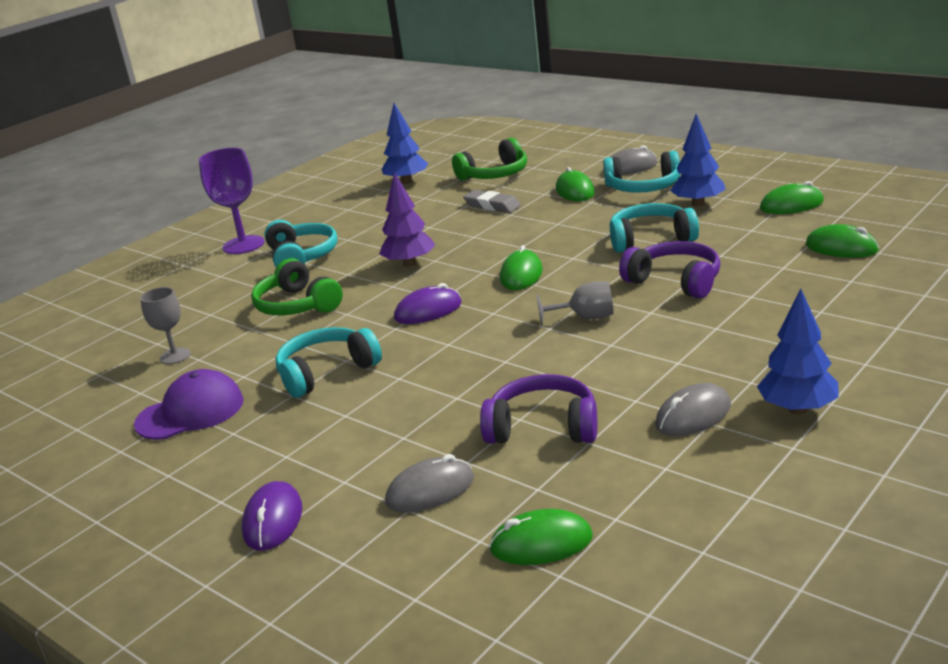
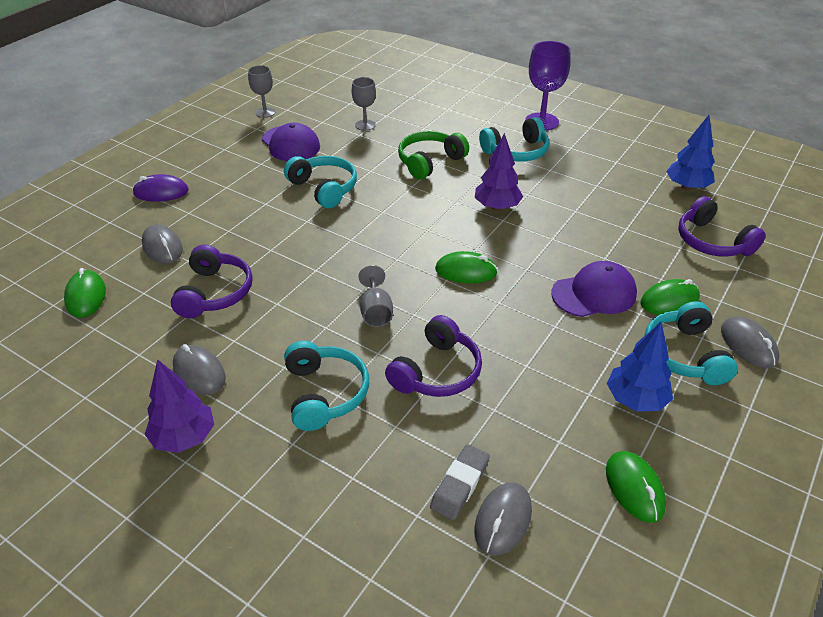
camera: 80 degrees right, 15 degrees up
(72, 448) = (265, 112): none -> grey goblet
(428, 311) = (407, 225): purple mouse -> none
(492, 205) = (627, 245): grey eraser -> grey eraser (460, 485)
(494, 174) = (712, 241): green headphones -> purple headphones
(563, 218) = (594, 294): none -> purple cap
(651, 239) = (537, 357): turquoise headphones -> turquoise headphones (324, 393)
(798, 409) = (184, 437): blue tree -> purple tree
(841, 248) = (503, 520): green mouse -> grey mouse

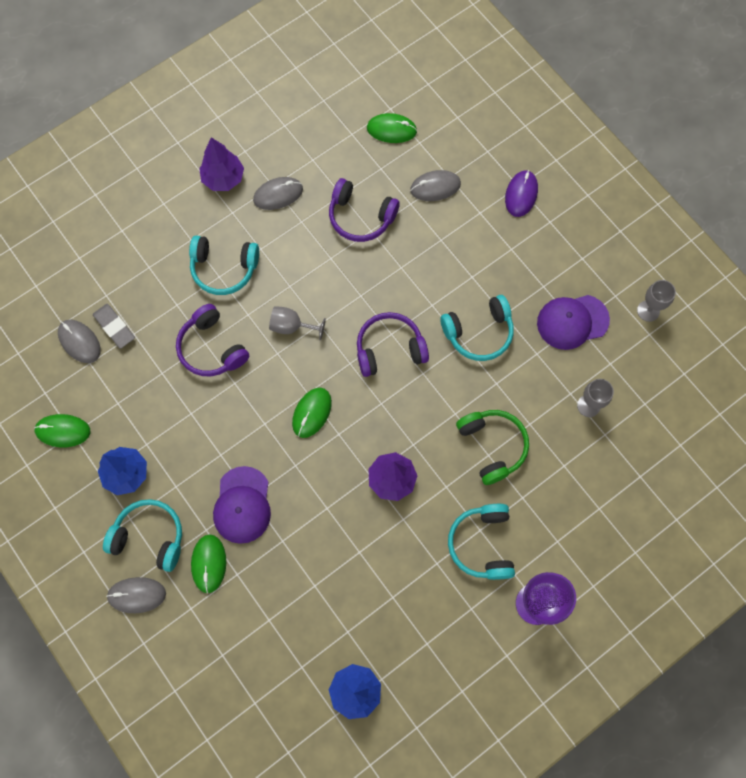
camera: 110 degrees right, 30 degrees up
(712, 241) = (264, 656): purple headphones -> purple headphones (389, 349)

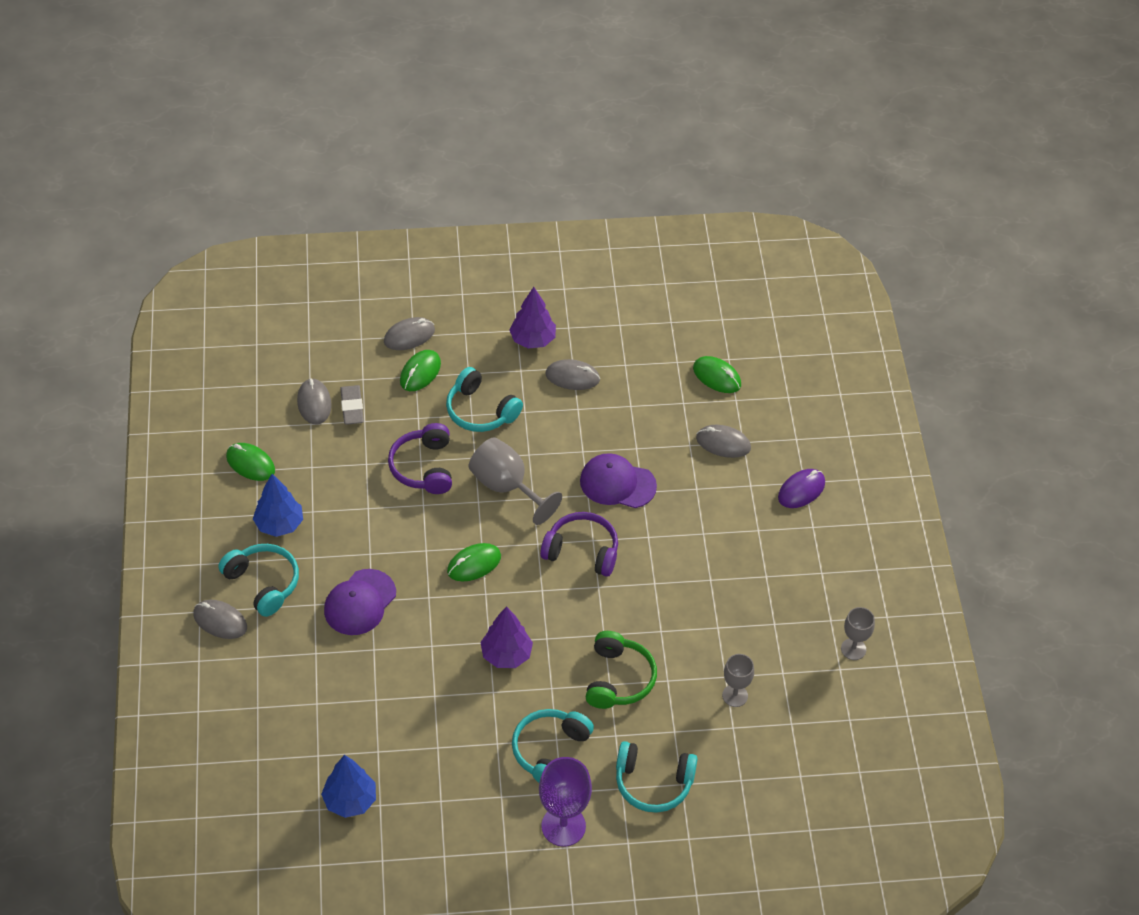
camera: 30 degrees right, 20 degrees down
(118, 232) = (409, 336): none -> grey mouse
(209, 563) = (298, 631): green mouse -> green mouse (420, 372)
(291, 326) = (506, 487): grey goblet -> grey goblet, size x1.65
(361, 216) = (635, 432): purple headphones -> none
(478, 332) = (675, 581): turquoise headphones -> turquoise headphones (653, 783)
(572, 321) = (771, 619): purple cap -> purple cap (617, 483)

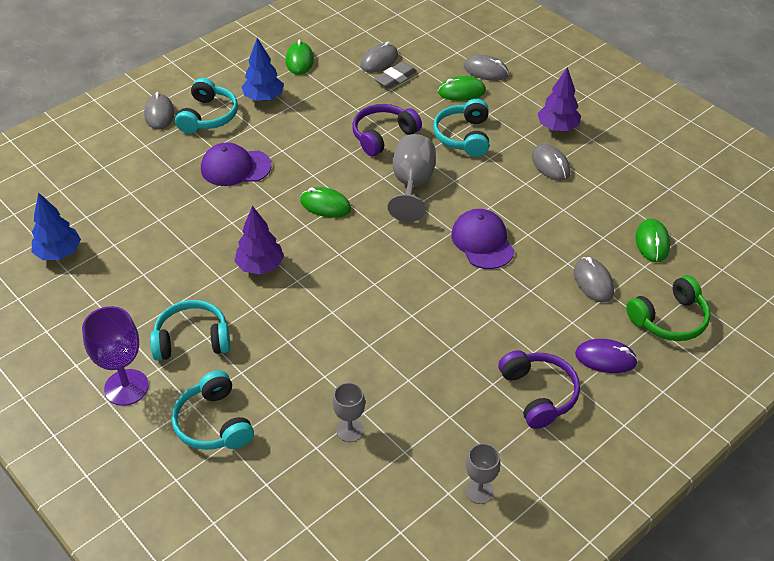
camera: 55 degrees right, 5 degrees down
(582, 551) = (397, 256): purple headphones -> purple headphones (538, 394)
(618, 679) = (297, 343): green headphones -> green headphones (669, 319)

